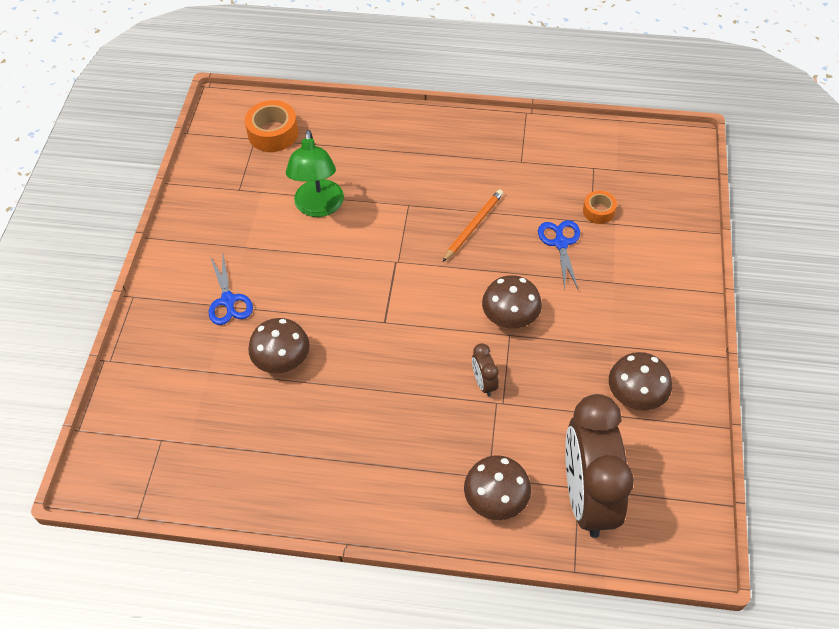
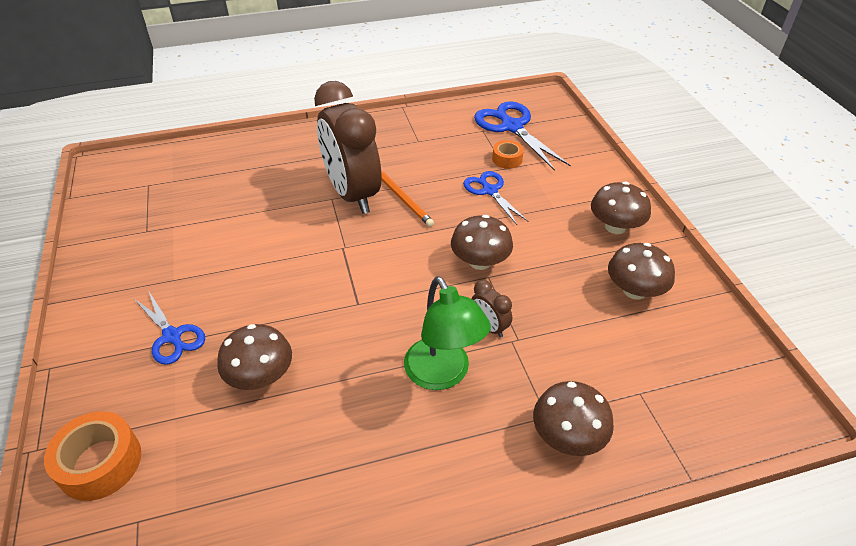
camera: 25 degrees left, 10 degrees down
(273, 133) = (166, 176): orange tape -> orange tape (100, 463)
(319, 207) = (240, 223): green lamp -> green lamp (443, 375)
(473, 226) = (403, 198): orange pencil -> orange pencil turned 135 degrees clockwise
(587, 497) = (654, 398): brown clock -> brown clock (352, 194)
(626, 172) = (512, 127): none -> blue scissors
(661, 323) = (615, 226): none -> brown mushroom

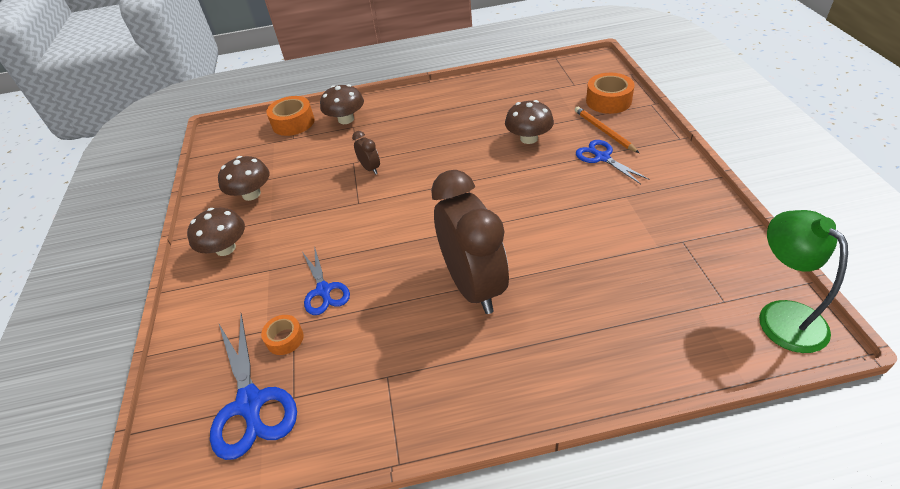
camera: 170 degrees left, 0 degrees up
(403, 198) = (419, 280): orange pencil -> orange pencil (604, 131)
(443, 375) = (409, 142): green lamp -> green lamp (782, 315)
(480, 261) = (360, 214): brown mushroom -> none
(662, 431) = (293, 123): none -> orange tape

